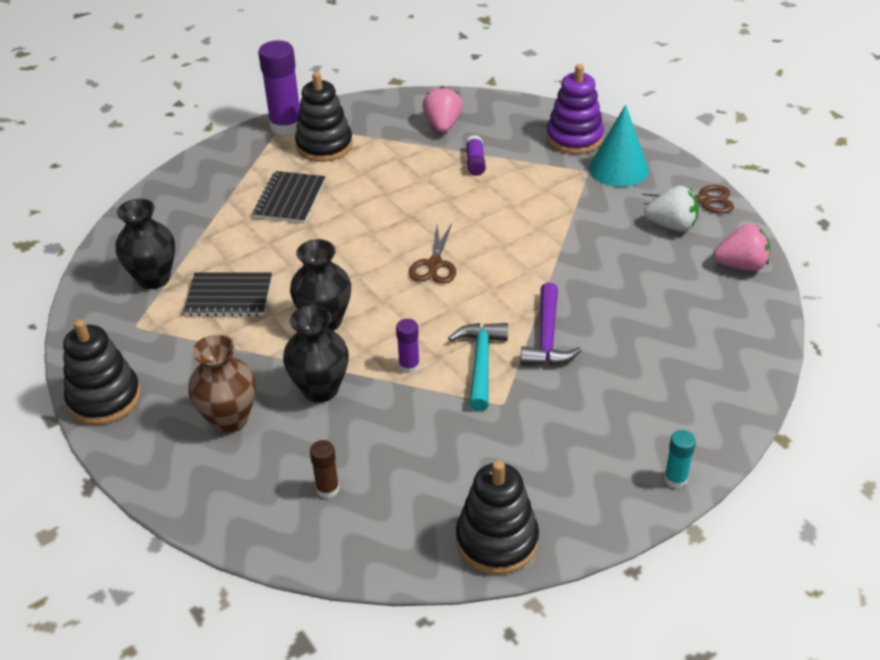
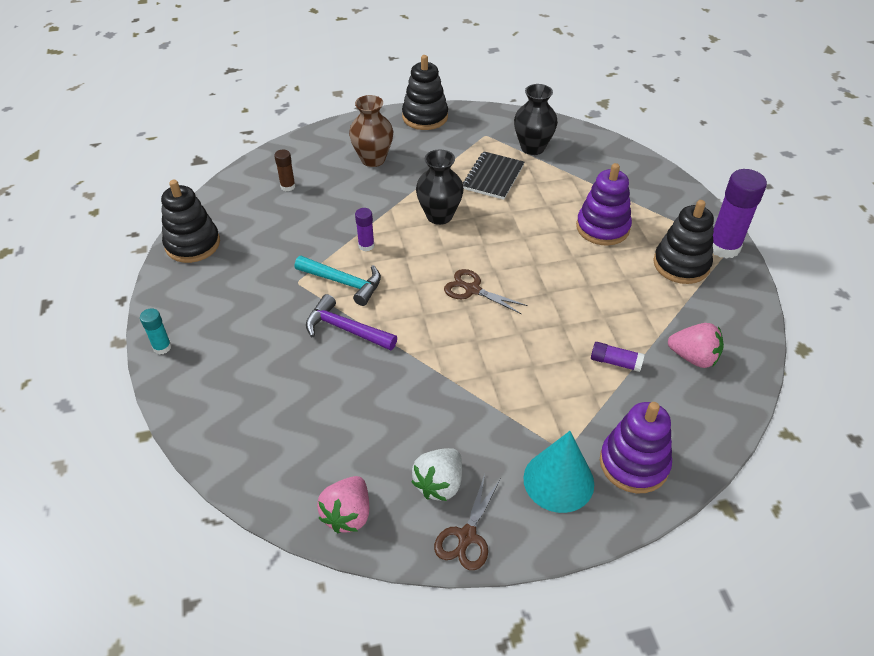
camera: 110 degrees right, 5 degrees up
(290, 199) = (602, 228): black notebook -> purple stacking toy
(320, 389) = (372, 200): black vase -> none

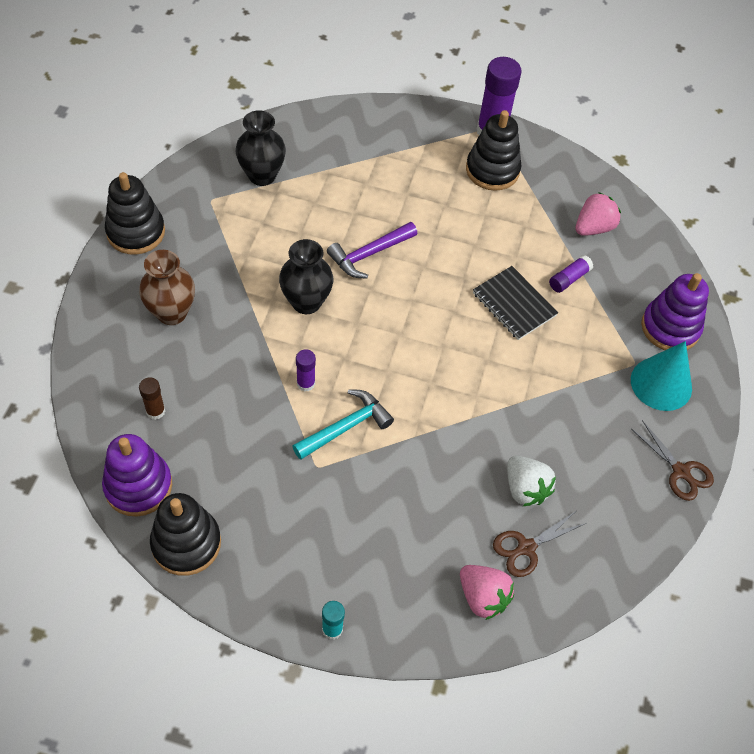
camera: 65 degrees left, 10 degrees up
(345, 329) = (410, 454): purple hammer -> purple hammer (369, 254)
(348, 514) = (620, 546): pink strawberry -> pink strawberry (482, 597)
(439, 484) = (623, 465): white strawberry -> white strawberry (525, 489)
(472, 289) = (424, 330): brown scissors -> brown scissors (526, 548)
(493, 177) = (282, 230): black notebook -> black notebook (514, 304)
(602, 228) = (412, 193): purple stacking toy -> purple stacking toy (138, 486)

